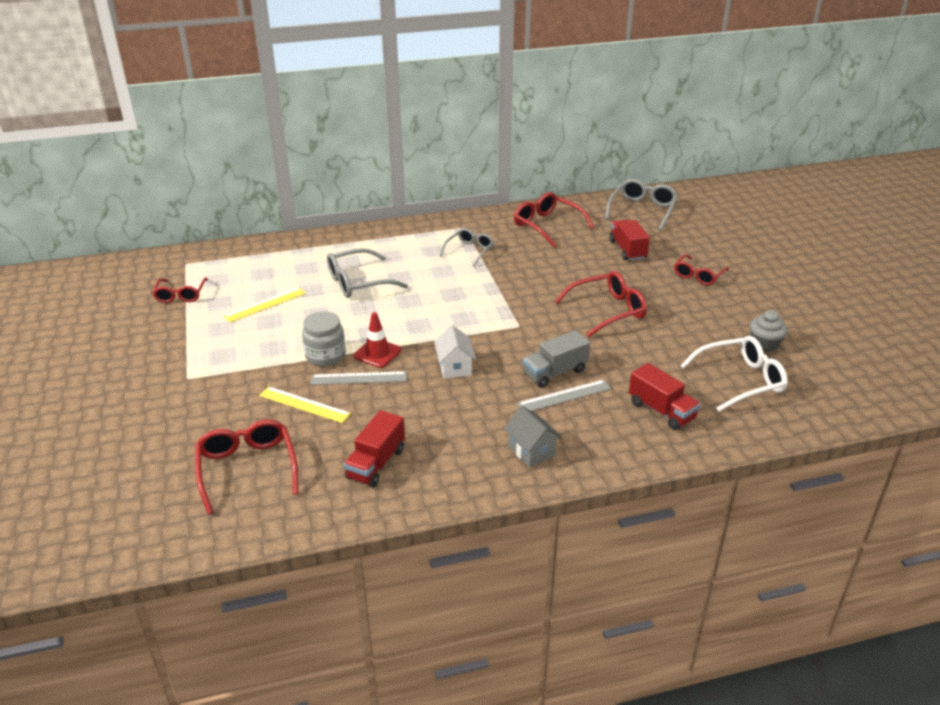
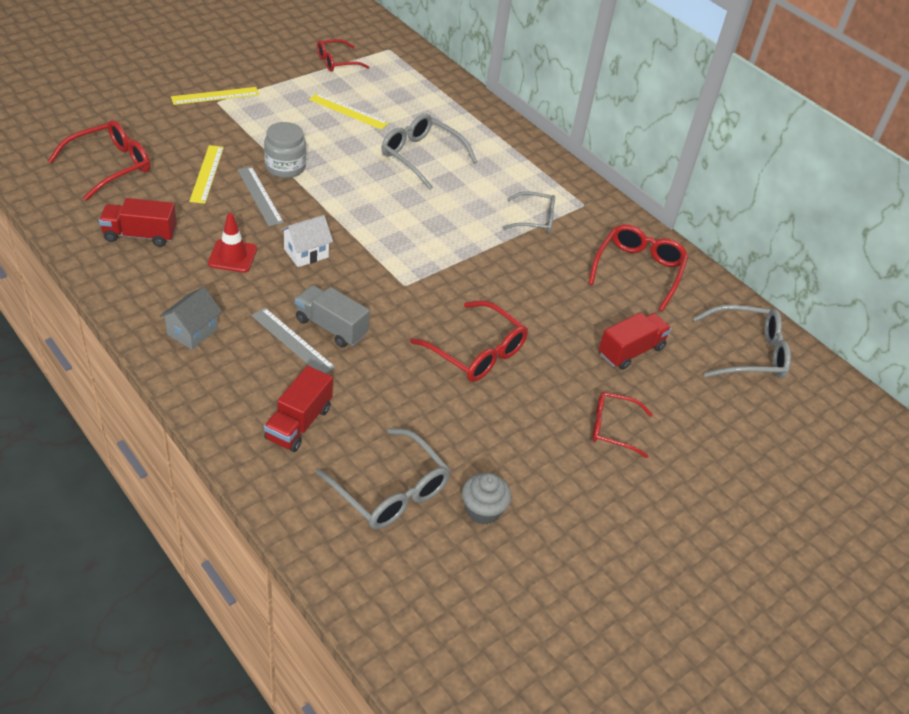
camera: 60 degrees right, 10 degrees up
(176, 377) = (215, 96): none -> yellow ruler
(377, 353) = (305, 197): red traffic cone -> red traffic cone (232, 256)
(741, 380) = (391, 491): white glasses -> grey glasses

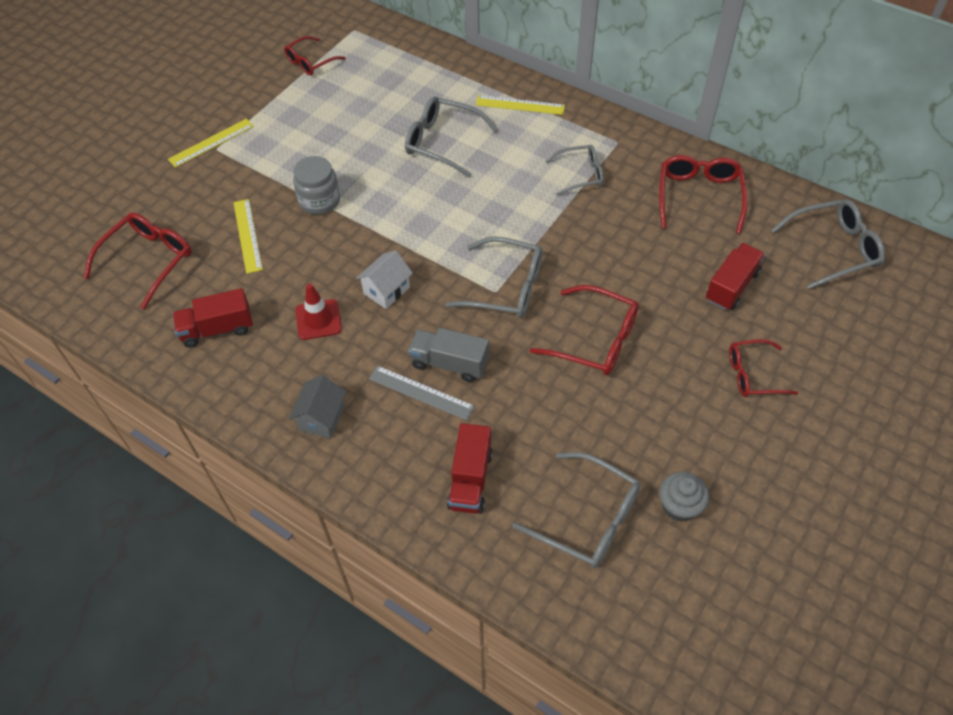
camera: 10 degrees left, 10 degrees up
(260, 196) = (311, 242): grey ruler -> none
(348, 111) = (349, 115): yellow ruler -> yellow ruler (520, 105)
(416, 285) = (506, 287): none -> grey glasses

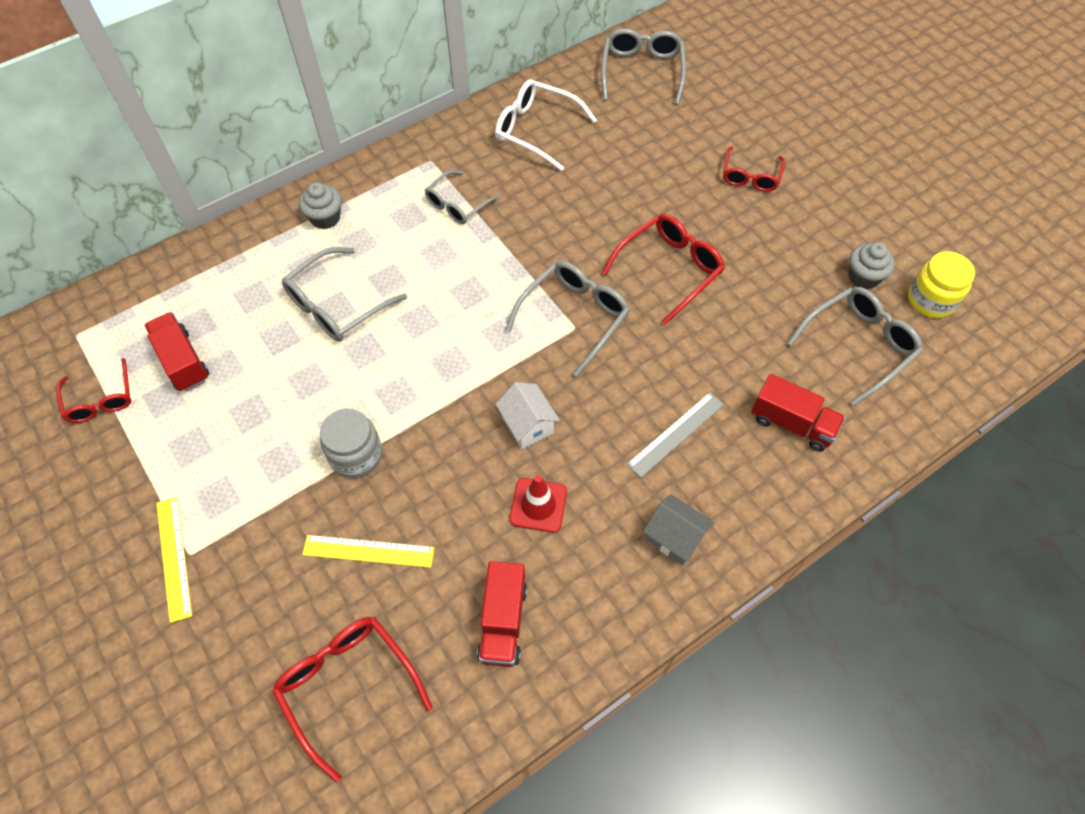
camera: 70 degrees left, 5 degrees up
(449, 363) = (649, 397): grey truck -> none
(520, 105) = (325, 218): yellow ruler -> grey cupcake
(580, 174) = (457, 204): grey glasses -> grey glasses turned 150 degrees counterclockwise
(684, 578) = (931, 300): none -> yellow jar
(699, 196) = (536, 130): red glasses -> white glasses
(731, 286) = (651, 151): red truck -> red truck (183, 361)

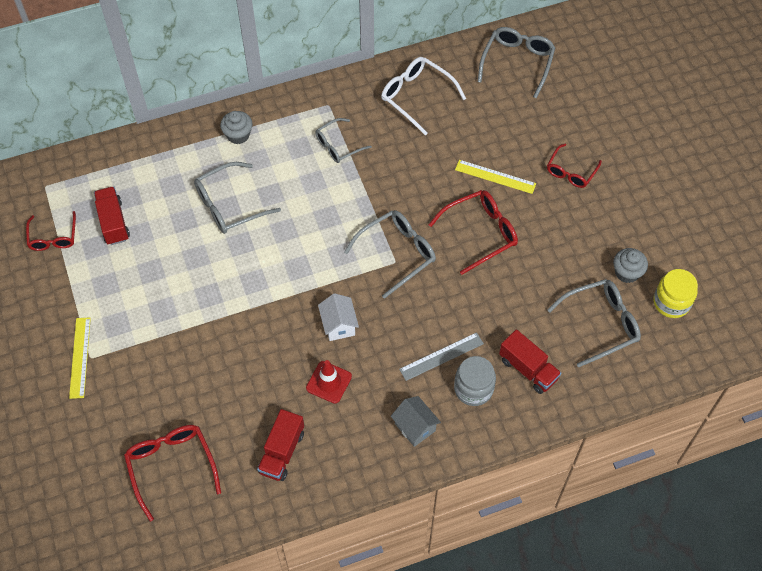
camera: 15 degrees right, 0 degrees up
(356, 455) = (215, 318): grey jar -> grey jar (473, 389)
(368, 551) = (206, 384): yellow ruler -> yellow ruler (495, 176)

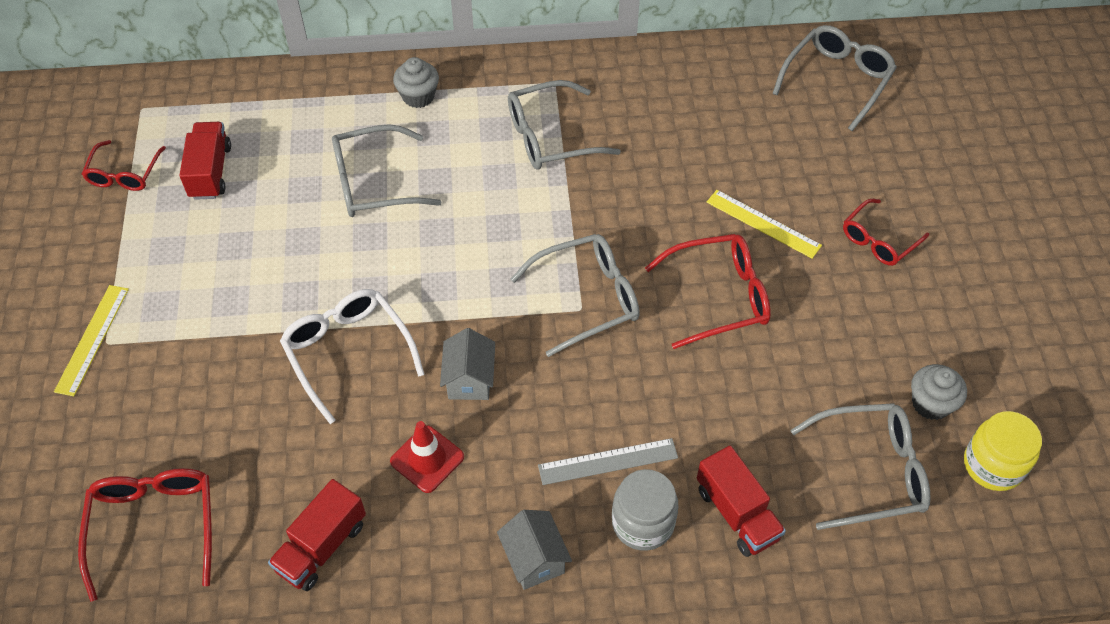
camera: 15 degrees right, 5 degrees down
(338, 146) = (550, 137): grey glasses -> grey glasses, size x1.52
(338, 325) = (469, 379): white house -> grey house
(416, 96) = (680, 96): white glasses -> white glasses (348, 352)

